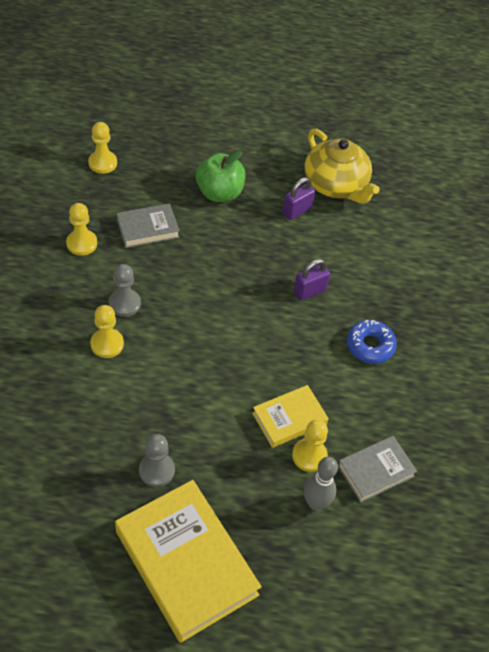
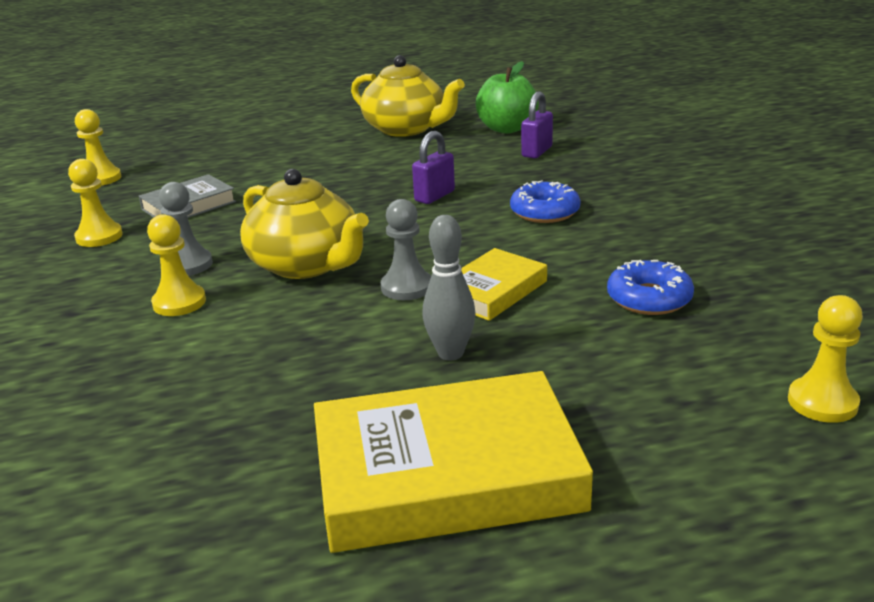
camera: 15 degrees left, 25 degrees down
(157, 470) = (329, 392): grey pawn -> grey pawn (406, 287)
(186, 563) = (446, 474): yellow book -> yellow book turned 45 degrees counterclockwise
(194, 337) = (306, 265): none -> yellow teapot
(219, 193) = (269, 163): green apple -> green apple (507, 129)
(296, 211) = (374, 153): purple padlock -> purple padlock (537, 152)
(309, 456) = (547, 312): yellow pawn -> yellow pawn (822, 402)
(315, 503) = (595, 349): grey bowling pin -> grey bowling pin (450, 353)
(375, 471) = (649, 298): grey book -> blue donut

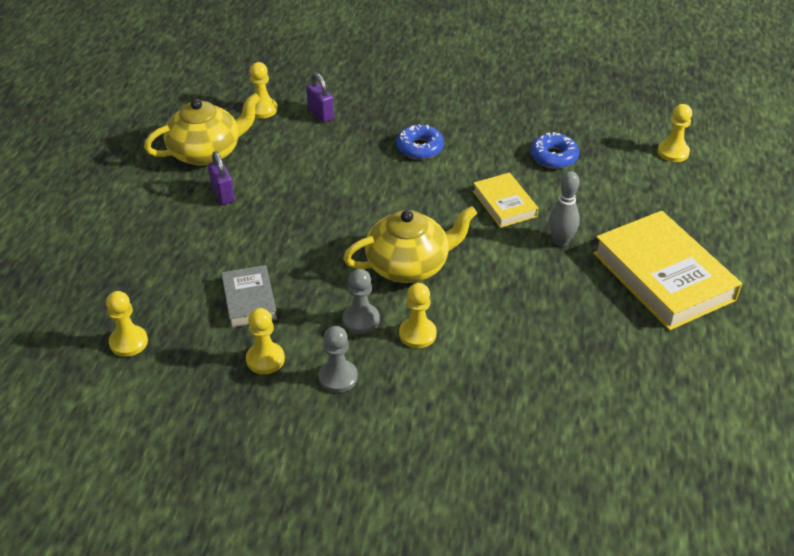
camera: 65 degrees left, 15 degrees up
(406, 287) = (474, 233): grey pawn -> grey pawn (338, 377)
(434, 196) = (352, 181): purple padlock -> purple padlock (223, 194)
(446, 474) = (663, 276): yellow book -> yellow book turned 45 degrees counterclockwise
(507, 129) = (262, 109): green apple -> yellow pawn

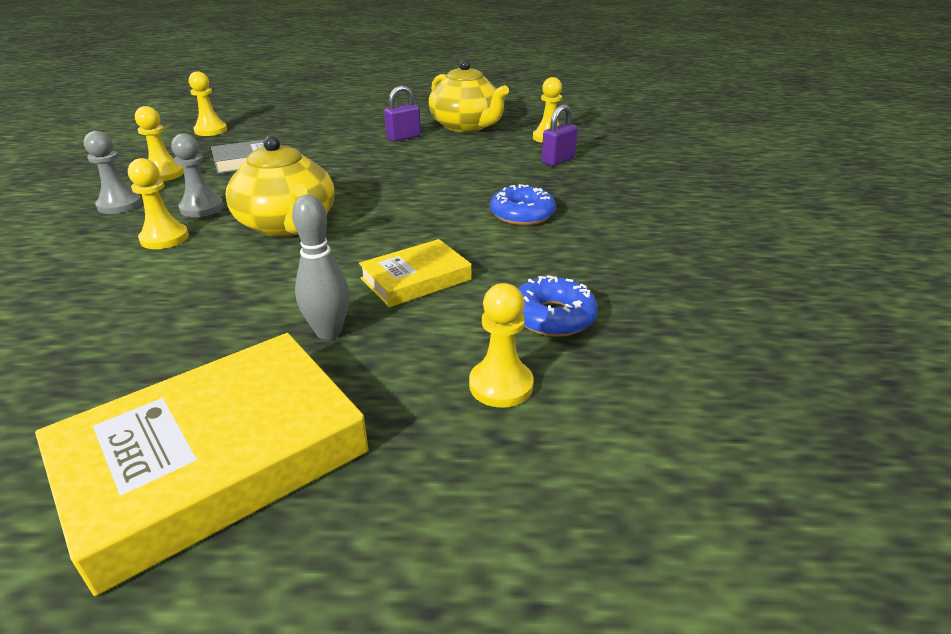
camera: 80 degrees right, 10 degrees down
(673, 152) = (651, 480): yellow pawn -> yellow pawn (501, 385)

